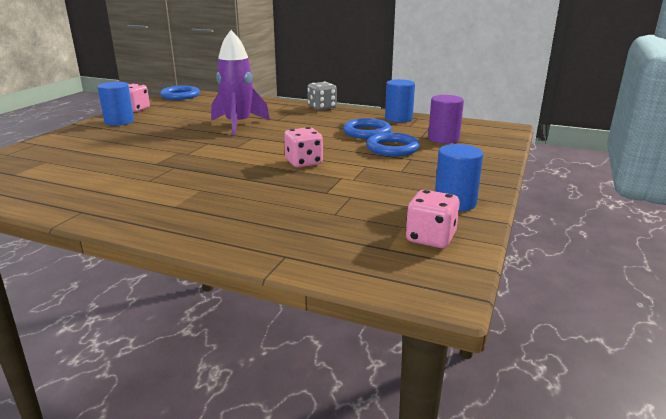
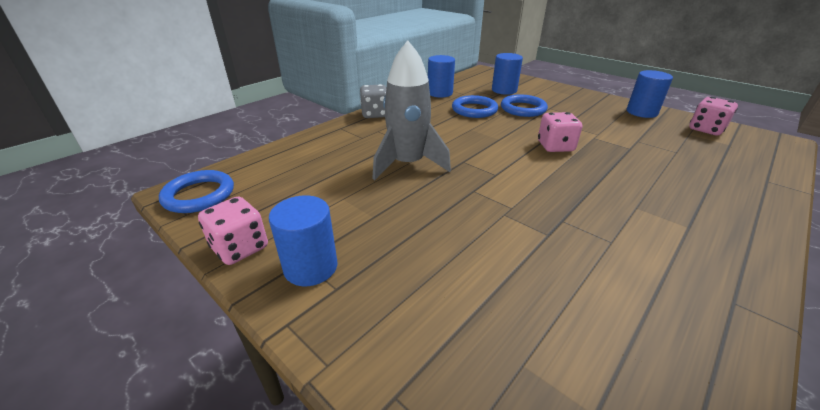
camera: 70 degrees left, 10 degrees up
(238, 125) = (408, 164): purple rocket -> grey rocket
(443, 139) = (504, 90): purple cylinder -> blue cylinder

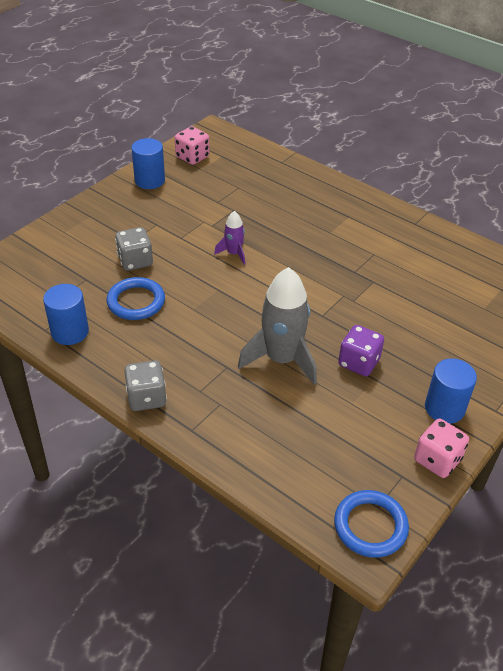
camera: 95 degrees left, 10 degrees up
(398, 208) = (358, 362): none -> purple dice
(504, 90) = (67, 269): blue cylinder -> none
(523, 109) = (135, 261): blue ring -> grey dice
(555, 146) = (233, 253): pink dice -> purple rocket

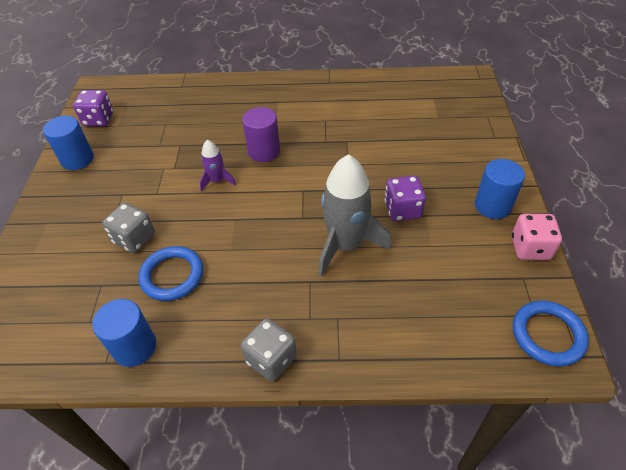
camera: 35 degrees left, 5 degrees up
(192, 157) = (99, 119): pink dice -> purple dice
(293, 251) = (264, 151): none -> purple cylinder

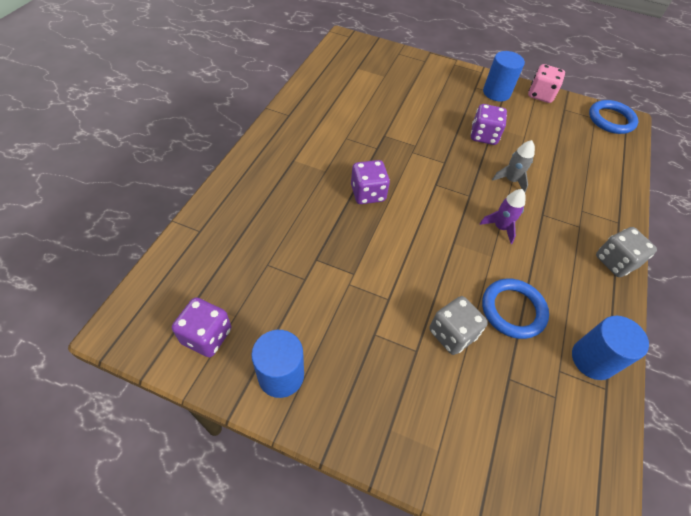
camera: 75 degrees left, 5 degrees up
(217, 181) = (394, 241): purple rocket -> purple rocket (500, 227)
(264, 151) = (368, 193): purple cylinder -> purple dice
(345, 245) = (511, 180): grey rocket -> grey rocket, size x0.50

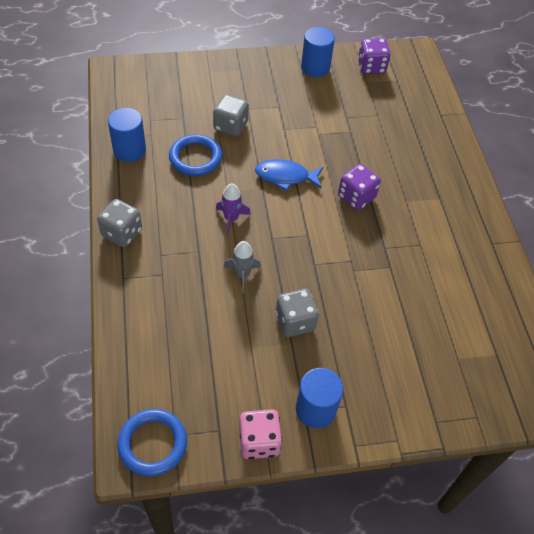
camera: 150 degrees right, 0 degrees up
(423, 243) = (285, 176): none -> blue fish
(483, 136) = (295, 321): purple dice -> grey dice

